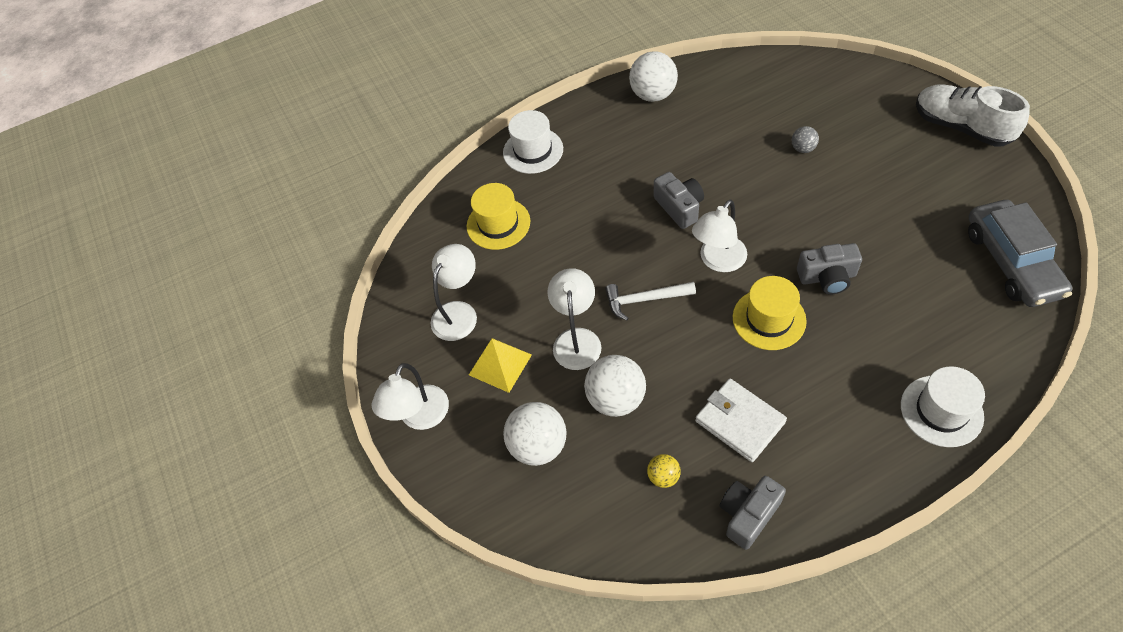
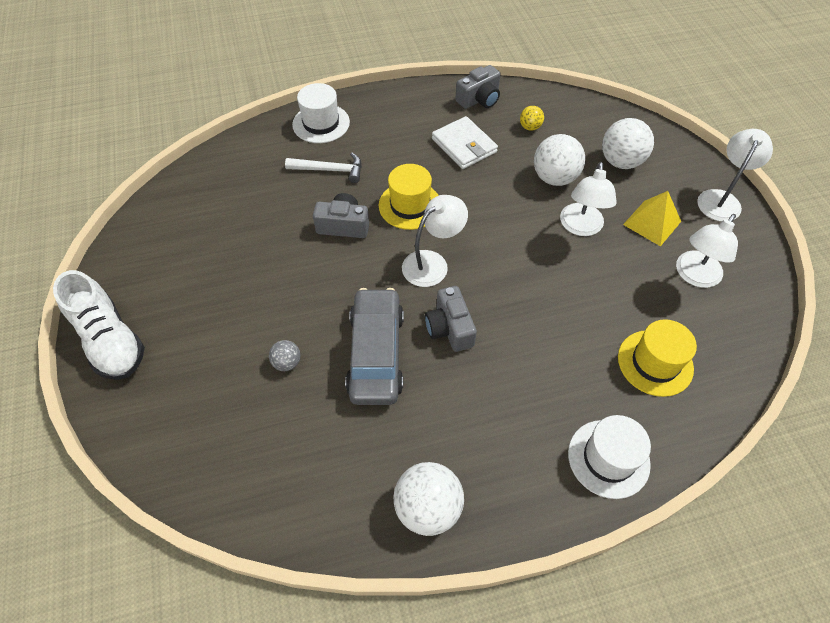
camera: 175 degrees left, 0 degrees up
(644, 299) = (512, 245): white hammer -> white hammer (330, 170)
(1011, 262) = (189, 201): grey car -> grey car (376, 353)

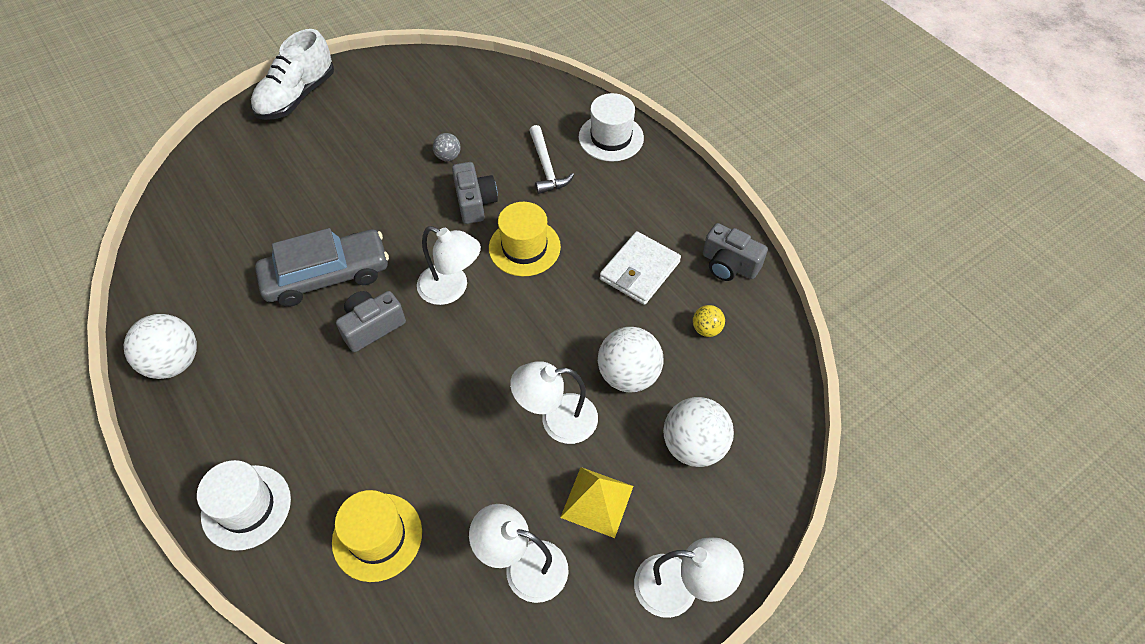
camera: 70 degrees right, 0 degrees up
(287, 363) = (301, 215): grey ball -> grey ball (448, 157)

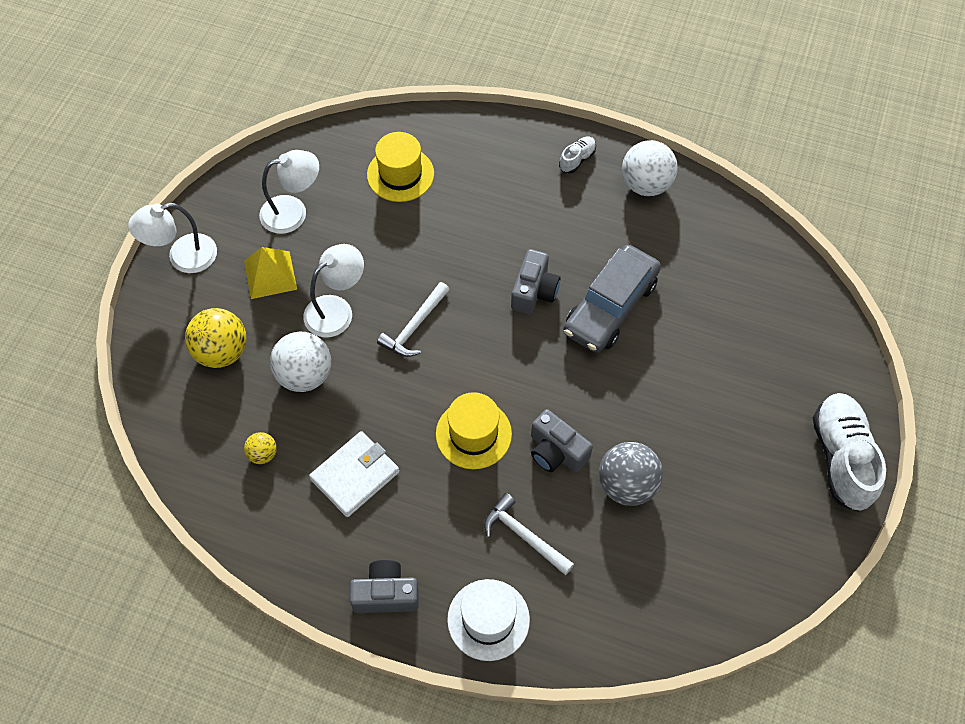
camera: 145 degrees right, 5 degrees up
(199, 431) = (577, 159): none -> white shoe
(246, 507) = (498, 142): white hat -> none
(448, 157) = (627, 485): grey ball -> grey ball, size x1.94
(451, 289) = (501, 358): white lamp -> none
(500, 359) = (414, 326): none -> white hammer
(640, 270) = (355, 475): white wallet -> white wallet turned 45 degrees clockwise
(693, 445) = (222, 352): white ball -> yellow ball
(729, 264) = (276, 534): grey camera -> grey camera (386, 594)

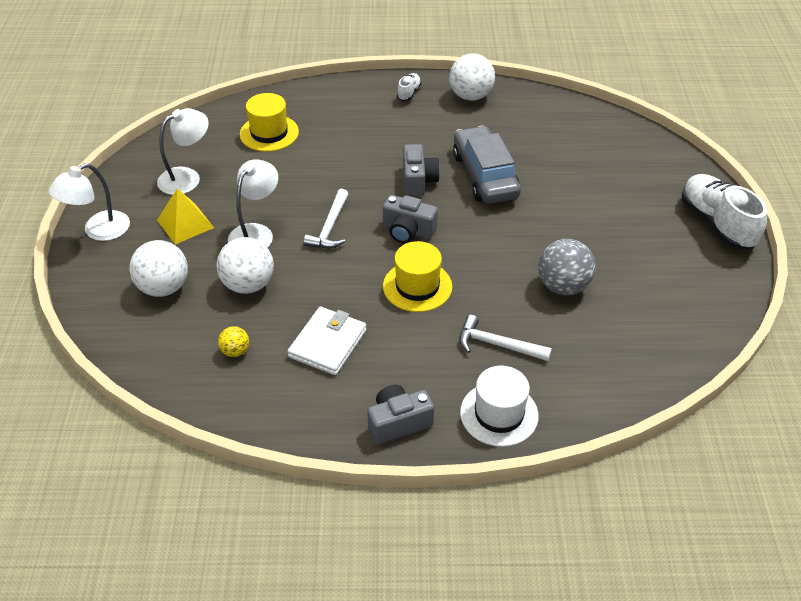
camera: 20 degrees left, 15 degrees down
(222, 352) = (164, 287): yellow ball -> white ball
(556, 451) = (493, 279): grey camera -> grey camera (408, 231)
(610, 307) = (485, 175): grey car -> grey car turned 150 degrees clockwise

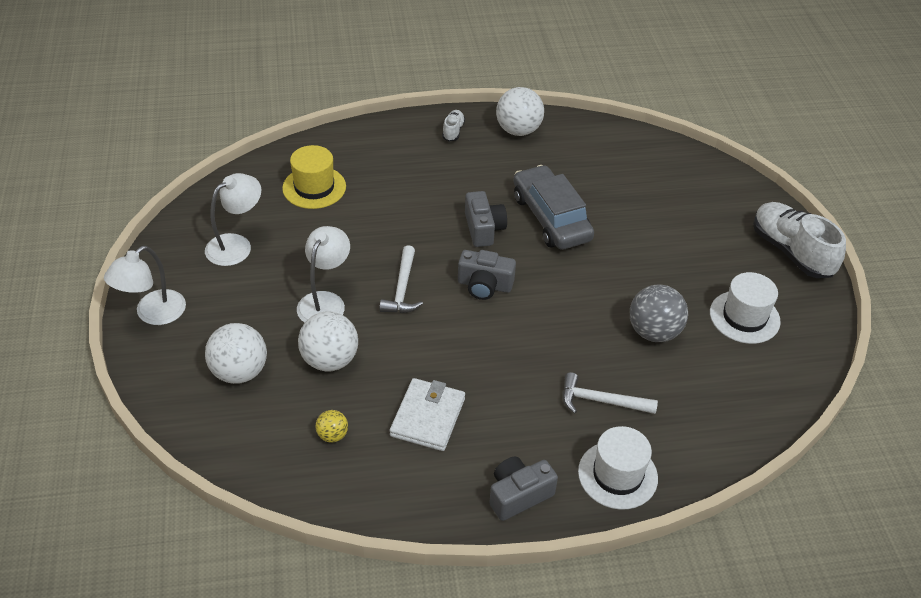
camera: 10 degrees left, 0 degrees up
(185, 223) = (246, 297): yellow pyramid -> none
(417, 286) = (507, 346): yellow hat -> none
(656, 280) = (744, 317): none -> white hat

